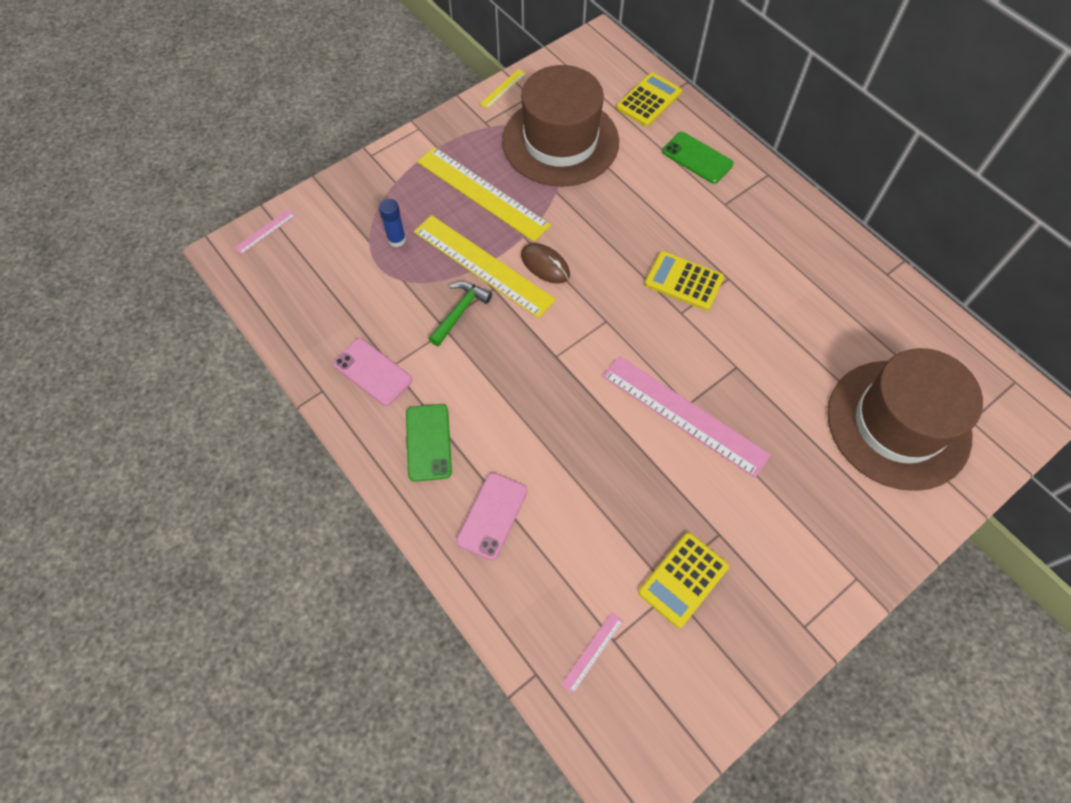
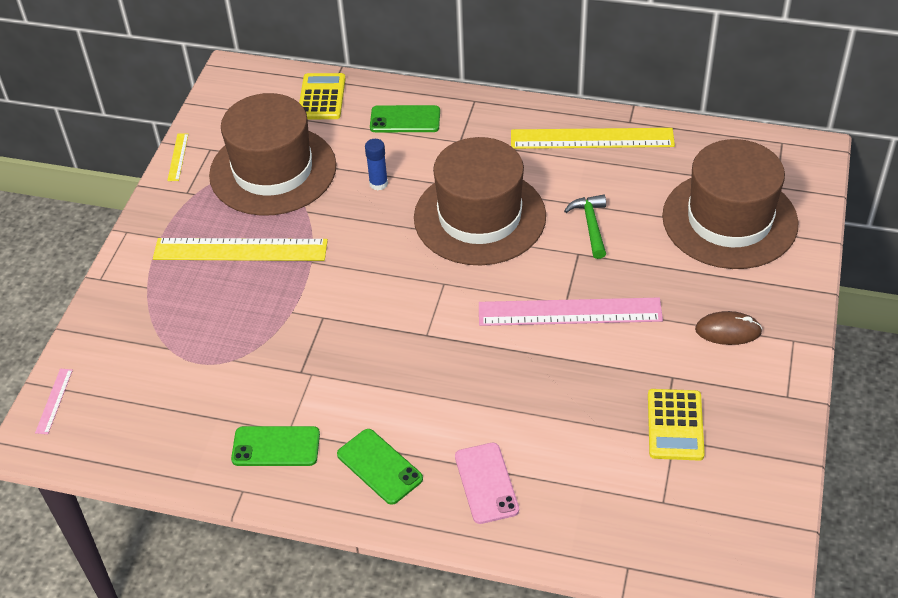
camera: 35 degrees left, 15 degrees down
(372, 372) = (276, 447): pink phone -> green phone
(397, 239) = (195, 331): blue glue stick -> blue glue stick (378, 183)
(460, 312) = (310, 352): green hammer -> green hammer (591, 225)
(483, 265) = (296, 305): yellow ruler -> yellow ruler (592, 139)
(545, 265) = (351, 272): brown mouse -> brown mouse (728, 331)
(592, 652) = (655, 521): pink ruler -> none
(684, 281) = (479, 217): yellow calculator -> brown hat

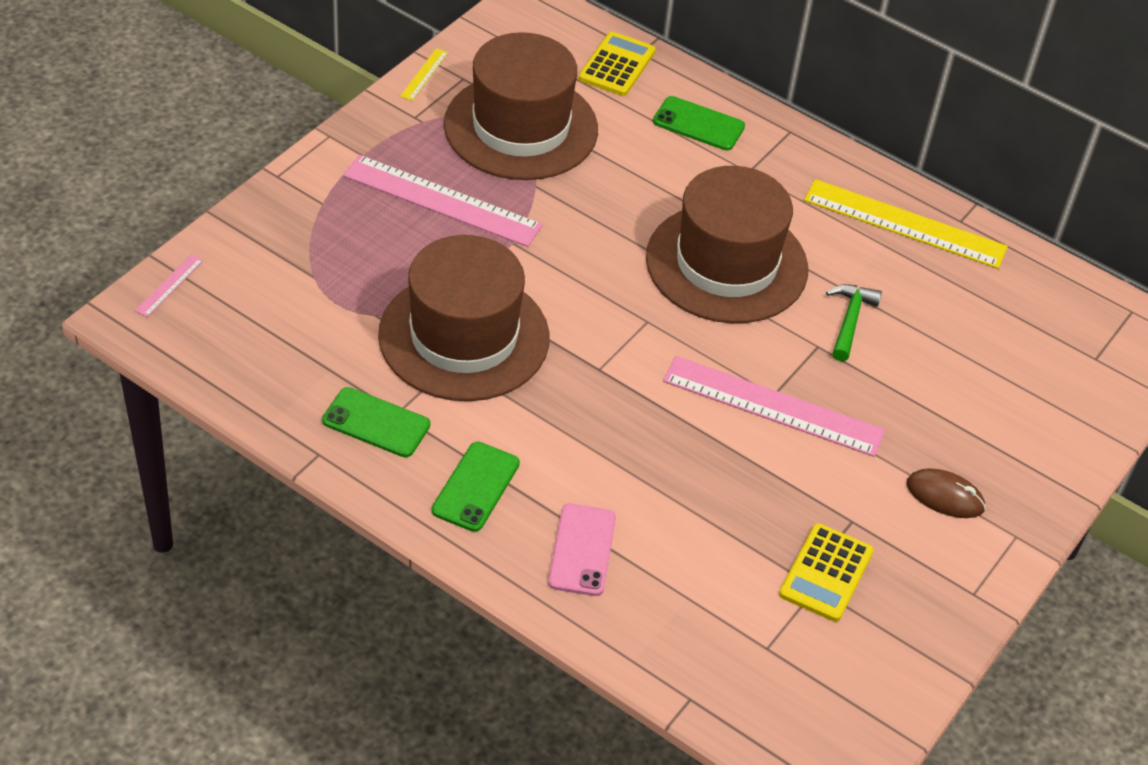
camera: 15 degrees right, 0 degrees up
(240, 250) = (442, 200): yellow ruler -> pink ruler
(378, 183) = (631, 185): blue glue stick -> none
(380, 466) = (476, 487): green phone -> green phone turned 45 degrees clockwise
(729, 220) = (1017, 375): brown hat -> brown hat (464, 336)

